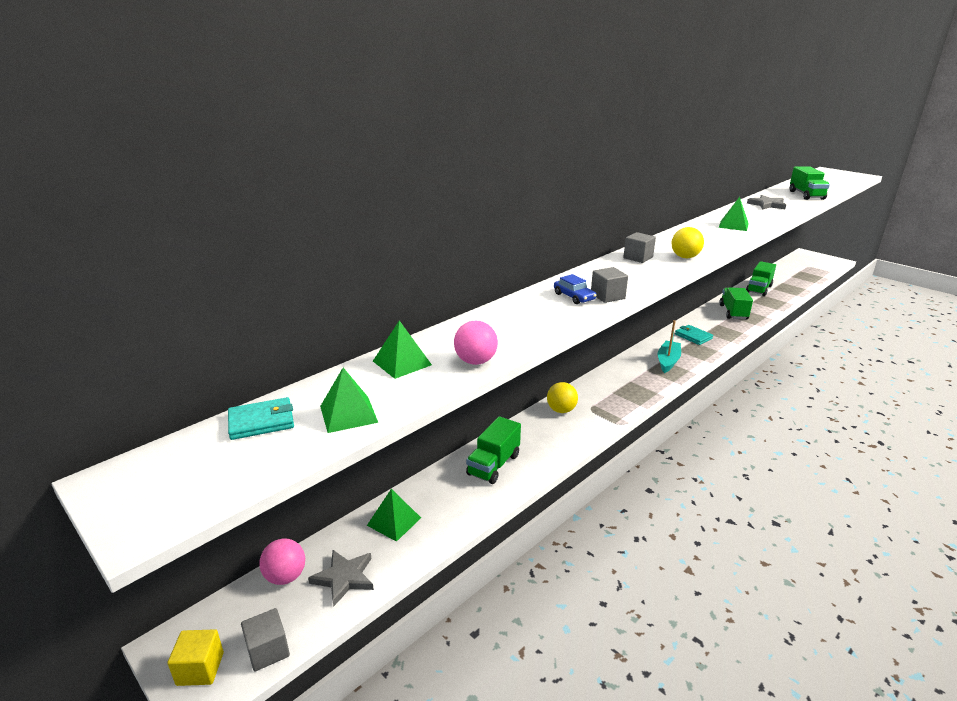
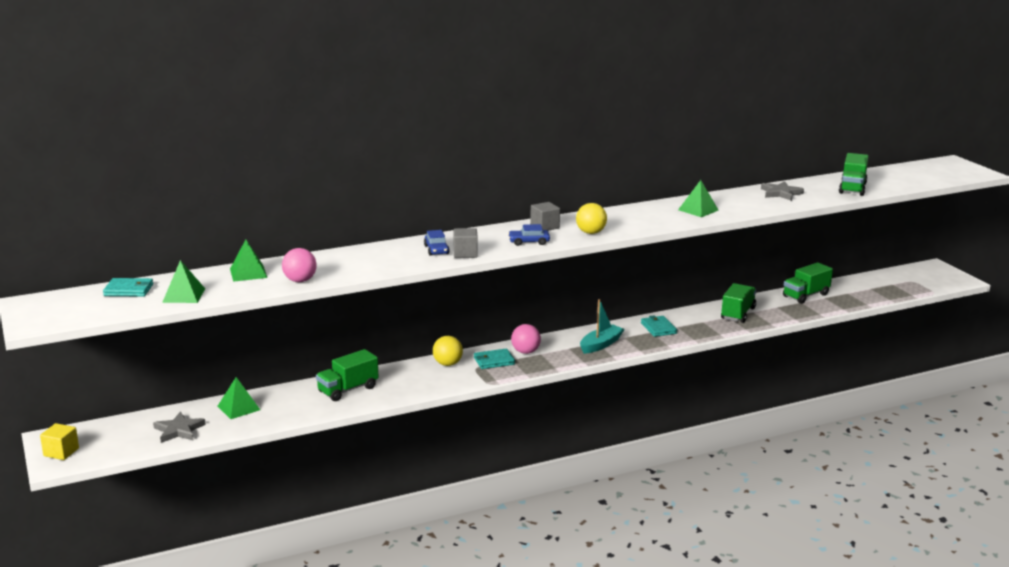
camera: 20 degrees right, 5 degrees down
(268, 650) = (105, 453): grey cube -> none
(285, 576) = (141, 421): pink ball -> pink ball (525, 352)
(599, 397) = (494, 361): none -> turquoise wallet
(647, 274) = (529, 242): none -> blue car

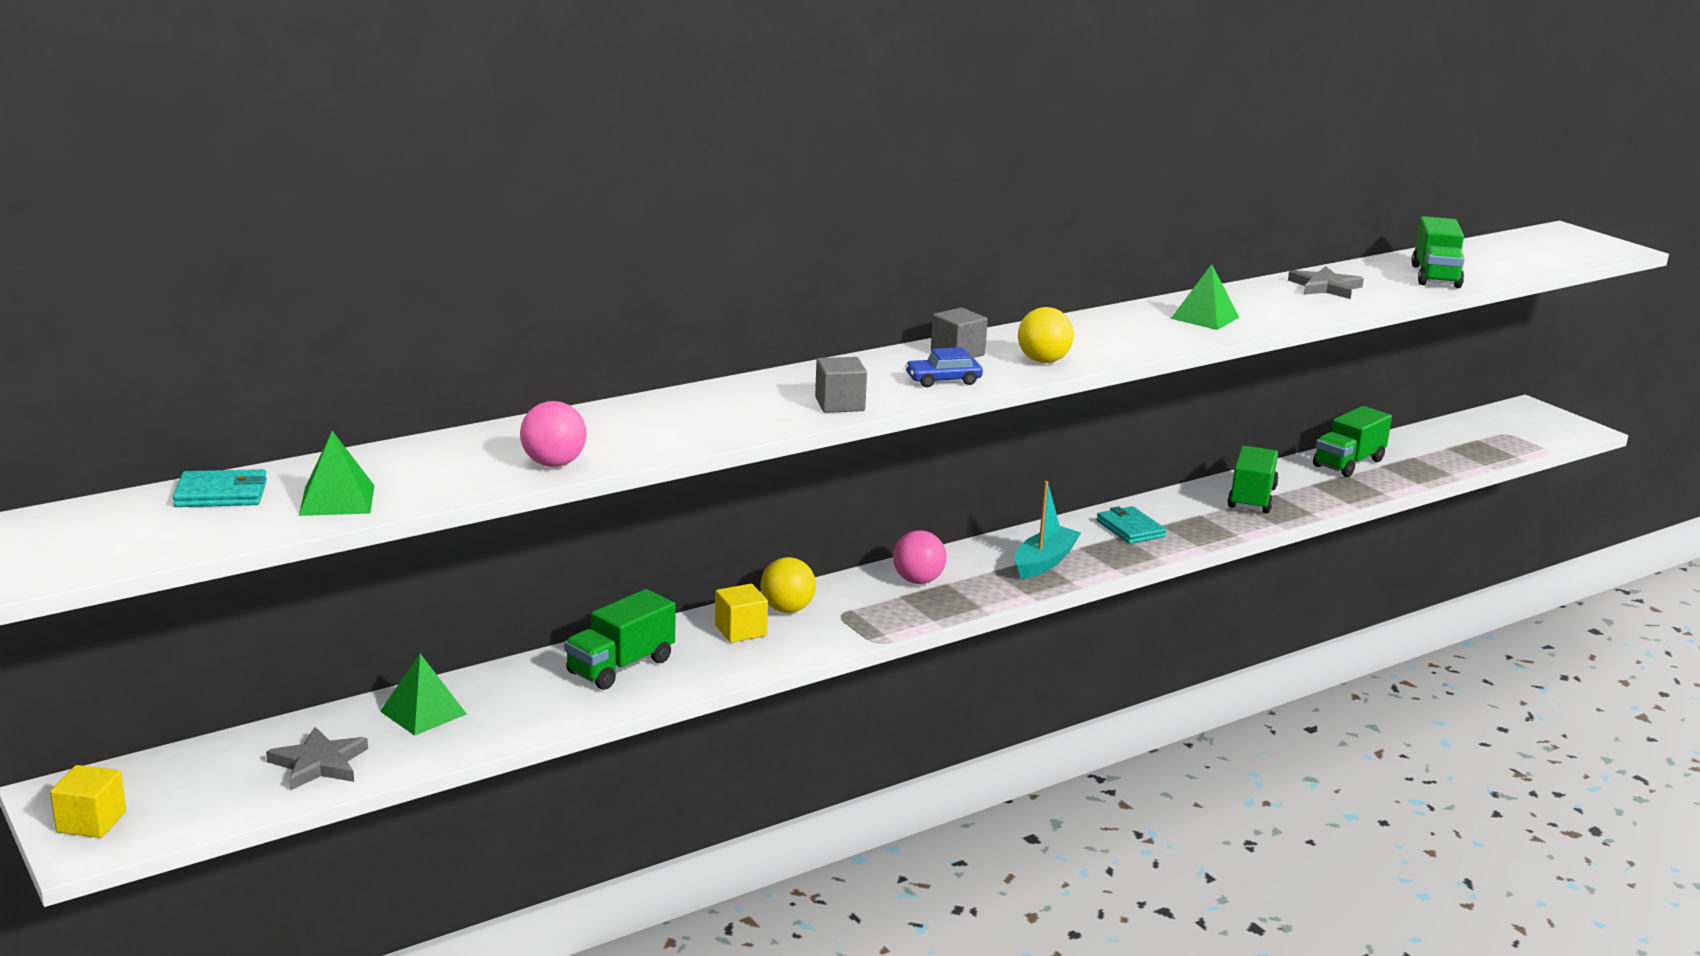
camera: 10 degrees left, 0 degrees up
(248, 273) = (447, 453): green pyramid -> none
(418, 374) = (740, 630): none -> yellow cube
(436, 250) = (784, 399): blue car -> none
(494, 361) = (868, 600): turquoise wallet -> none

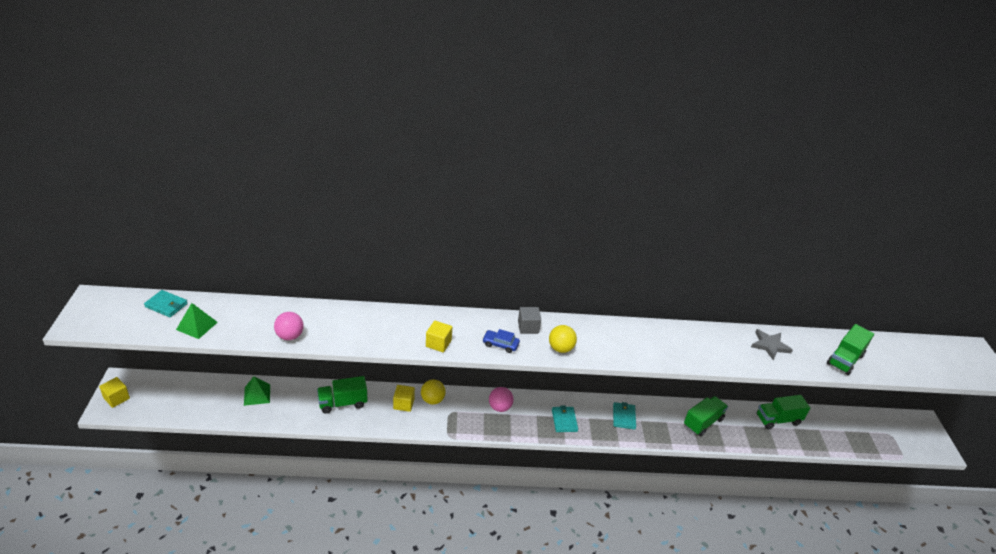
camera: 30 degrees right, 15 degrees up
(319, 763) = (203, 404): grey star -> none
(840, 404) = (438, 343): grey cube -> yellow cube
(1044, 562) = (564, 420): turquoise boat -> turquoise wallet
(1205, 318) = (676, 346): green pyramid -> none

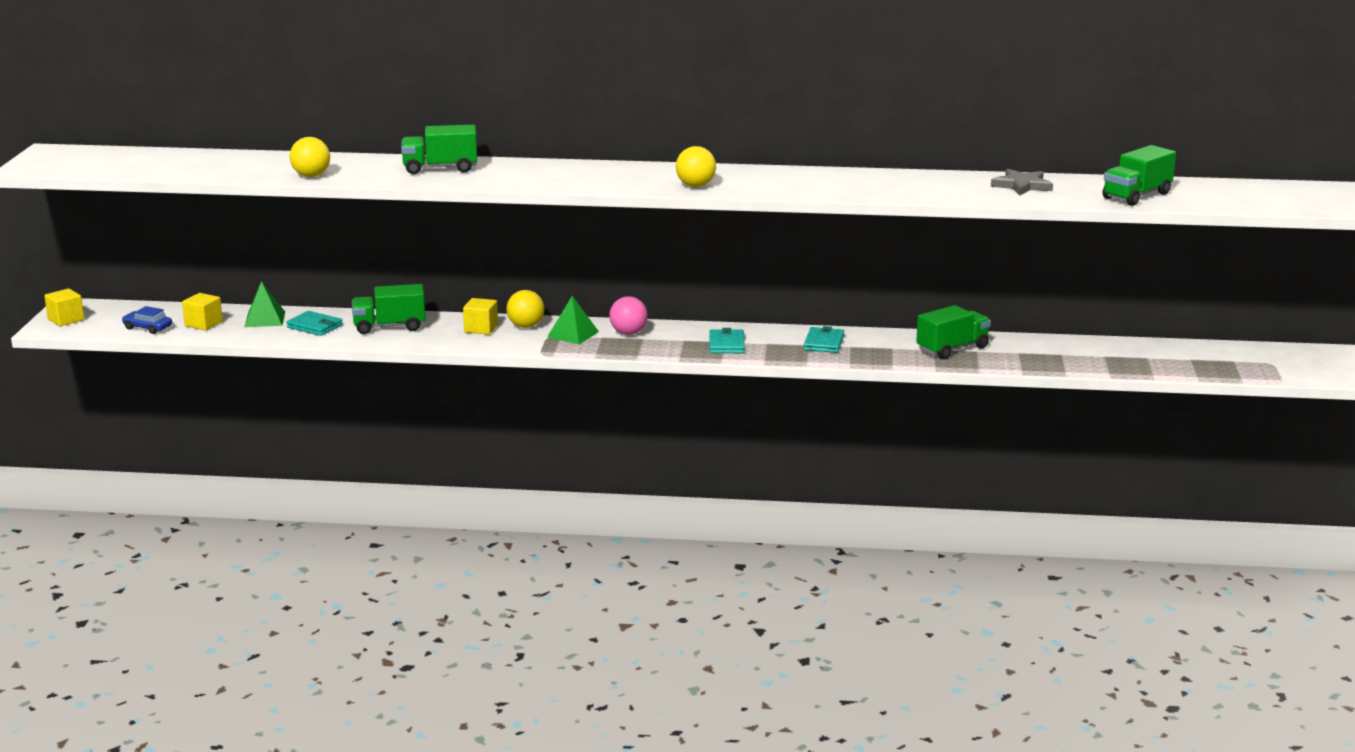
camera: 10 degrees right, 15 degrees down
(166, 305) = (147, 156): turquoise wallet -> turquoise wallet (315, 326)
(197, 326) = (187, 169): green pyramid -> green pyramid (573, 334)
(290, 336) = (311, 176): pink ball -> yellow ball
(438, 343) = (518, 181): yellow cube -> yellow cube (203, 324)
(500, 344) = (607, 182): blue car -> blue car (147, 328)
(528, 327) = (654, 171): grey cube -> none
(778, 420) = (1081, 348): green truck -> green truck (440, 168)

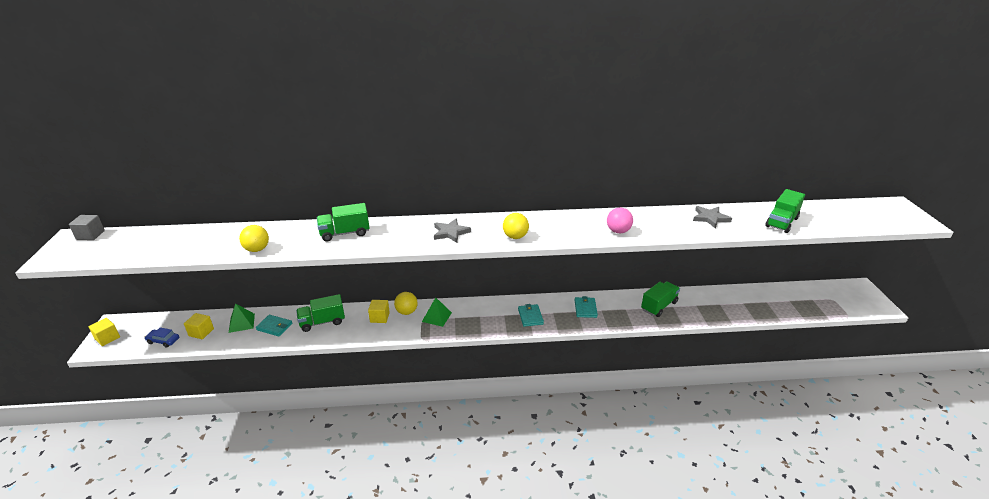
camera: 10 degrees left, 10 degrees up
(77, 150) = (90, 235): none -> grey cube
(598, 176) = (450, 232): none -> grey star
(628, 333) = (469, 312): pink ball -> pink ball (618, 231)

